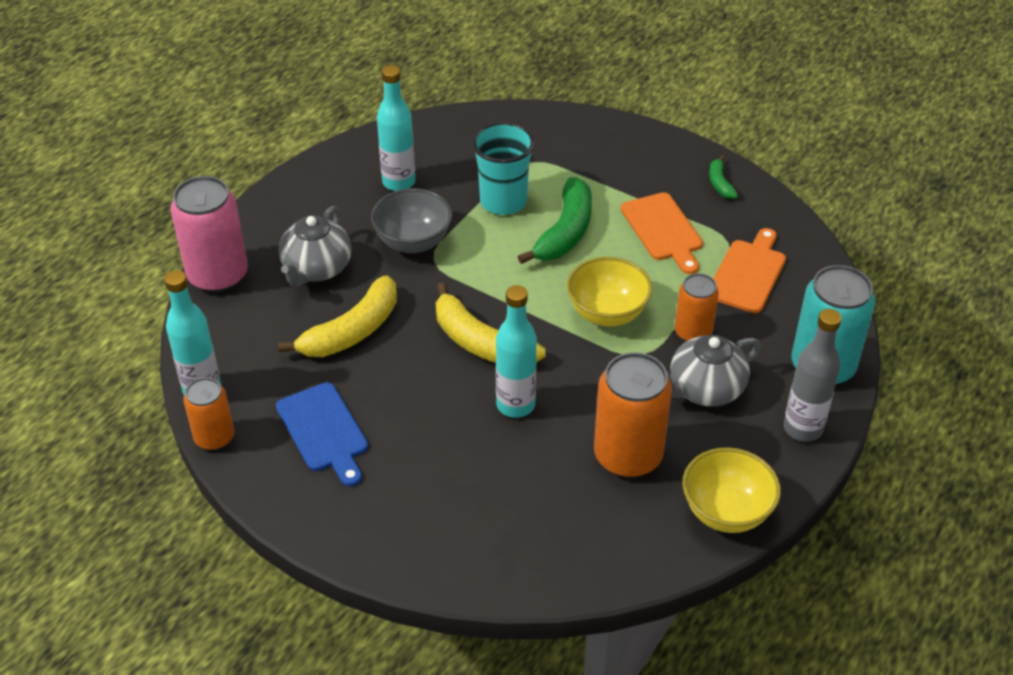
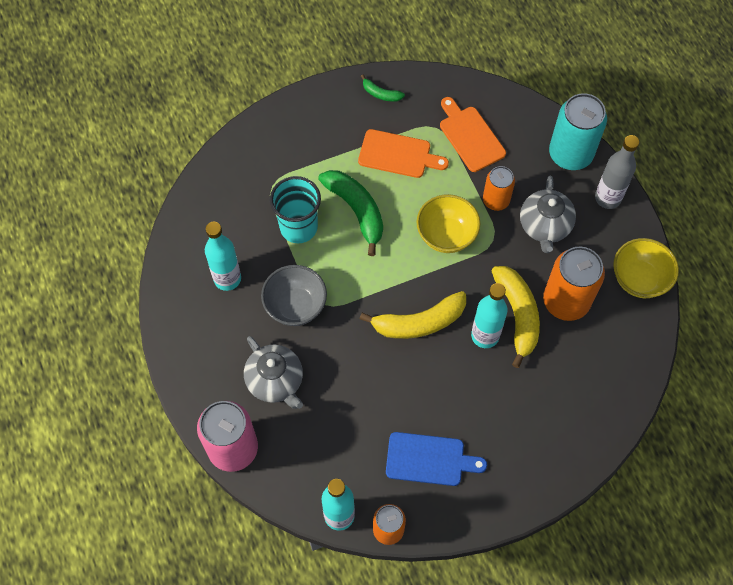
camera: 55 degrees left, 20 degrees up
(352, 331) = (352, 393): yellow banana -> yellow banana (517, 315)

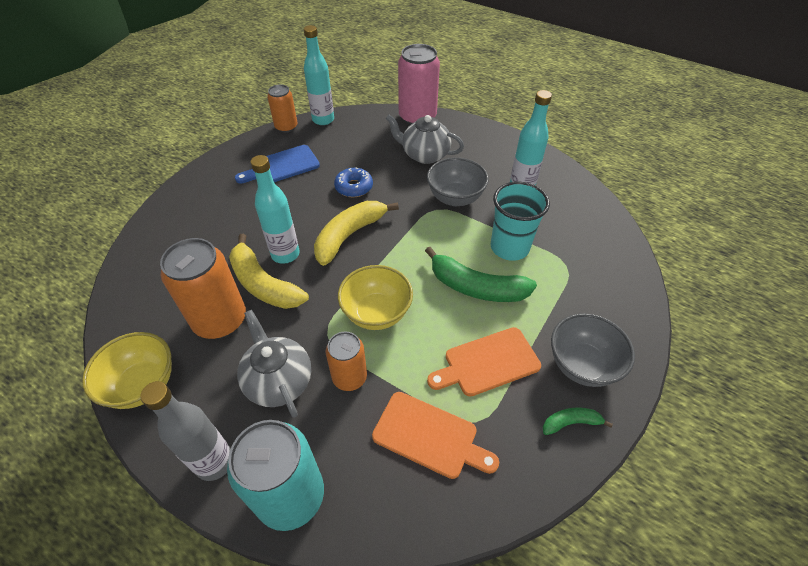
camera: 145 degrees right, 15 degrees down
(339, 117) = (582, 365): none -> grey bowl
(376, 380) = (354, 187): none -> blue donut

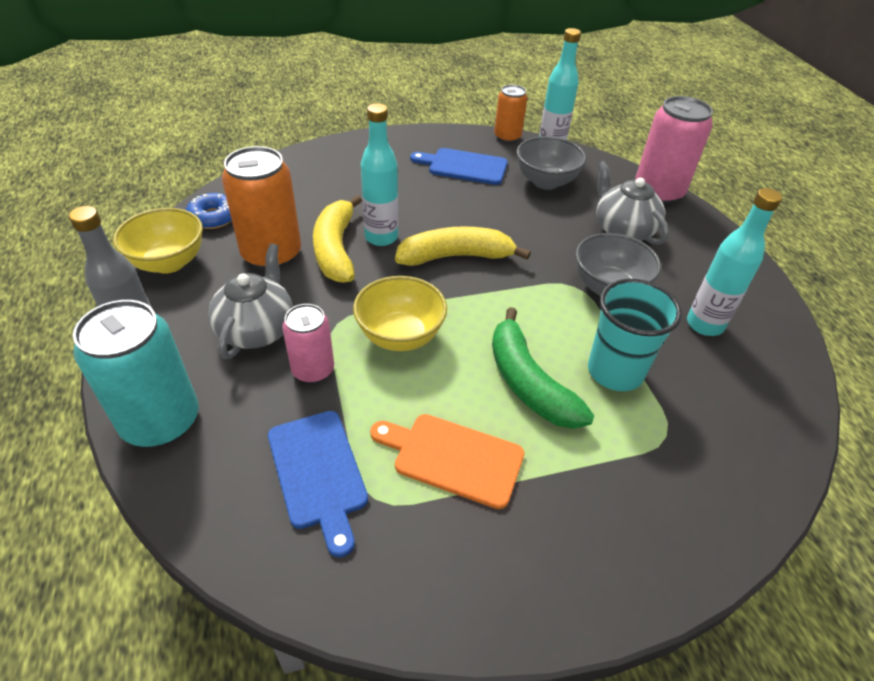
camera: 40 degrees right, 5 degrees down
(349, 377) = (313, 370): orange can -> pink can
(354, 187) = (511, 219): blue donut -> blue donut (213, 217)
(429, 436) = (318, 473): orange cutting board -> blue cutting board
(570, 423) = (471, 586): green banana -> none
(582, 365) = (557, 545): grey bowl -> grey bowl (546, 182)

